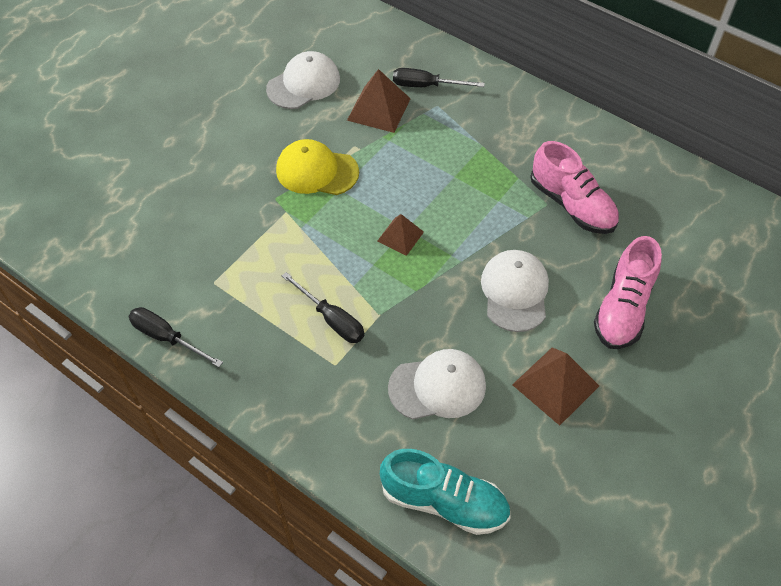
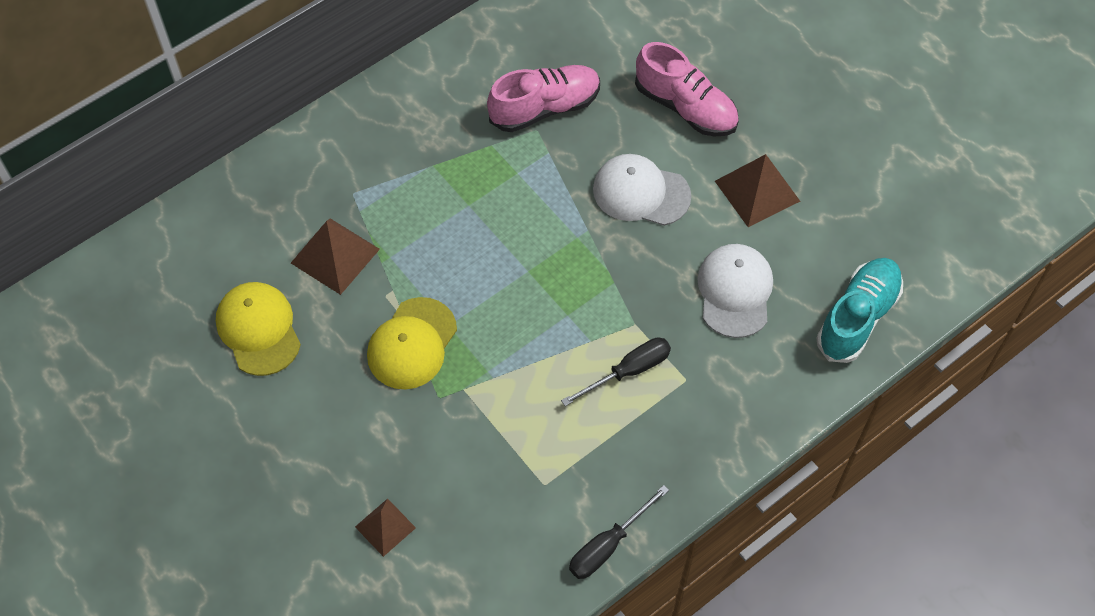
camera: 75 degrees left, 5 degrees up
(303, 84) = (258, 329): white cap -> yellow cap
(400, 236) = (537, 279): brown pyramid -> brown pyramid (385, 527)
(426, 86) = (316, 196): black screwdriver -> none

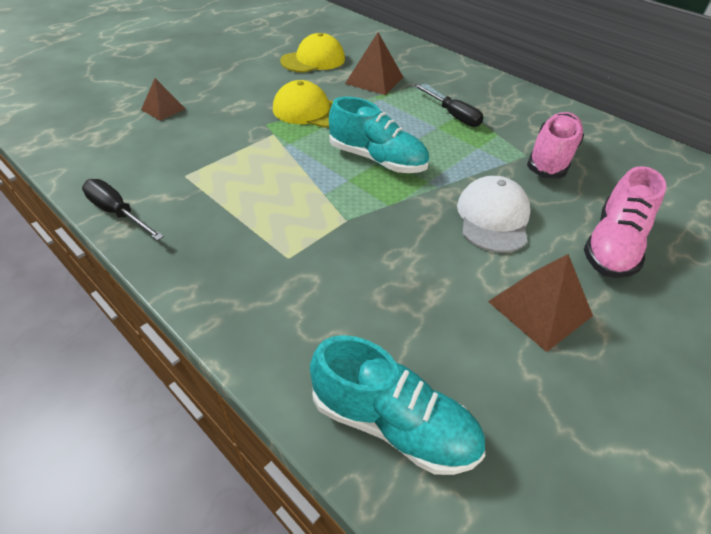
camera: 80 degrees right, 15 degrees down
(531, 280) = (377, 159): none -> turquoise shoe
(545, 108) = (551, 158): pink shoe -> pink shoe turned 120 degrees counterclockwise
(628, 371) = (295, 218): black screwdriver -> black screwdriver (452, 115)
(735, 292) = (400, 292): white cap -> none

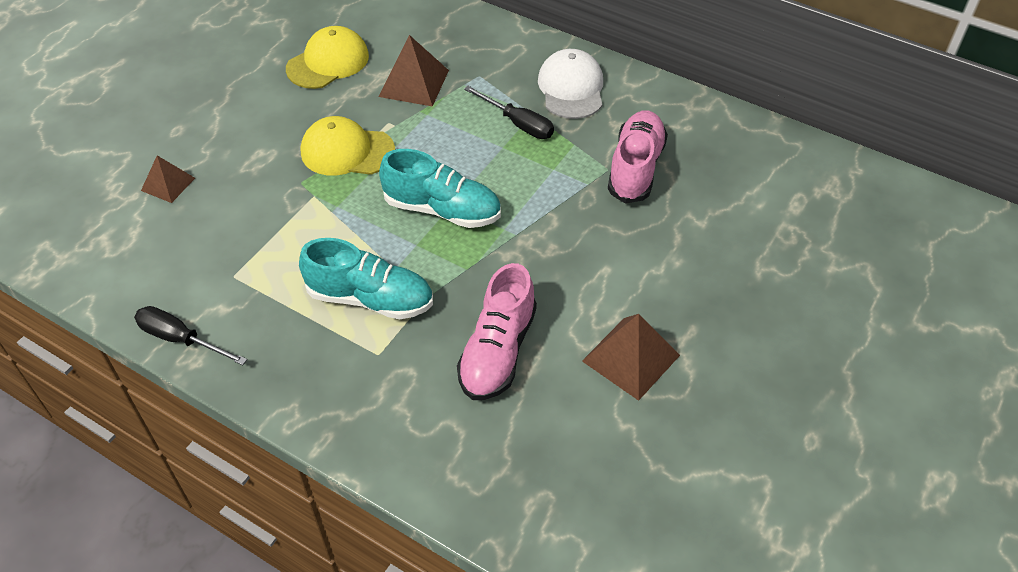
camera: 10 degrees left, 5 degrees up
(393, 423) = (512, 493): turquoise shoe -> turquoise shoe (370, 298)
(493, 218) = (578, 263): white cap -> white cap (571, 88)
(612, 245) = (700, 271): pink shoe -> pink shoe (498, 351)

